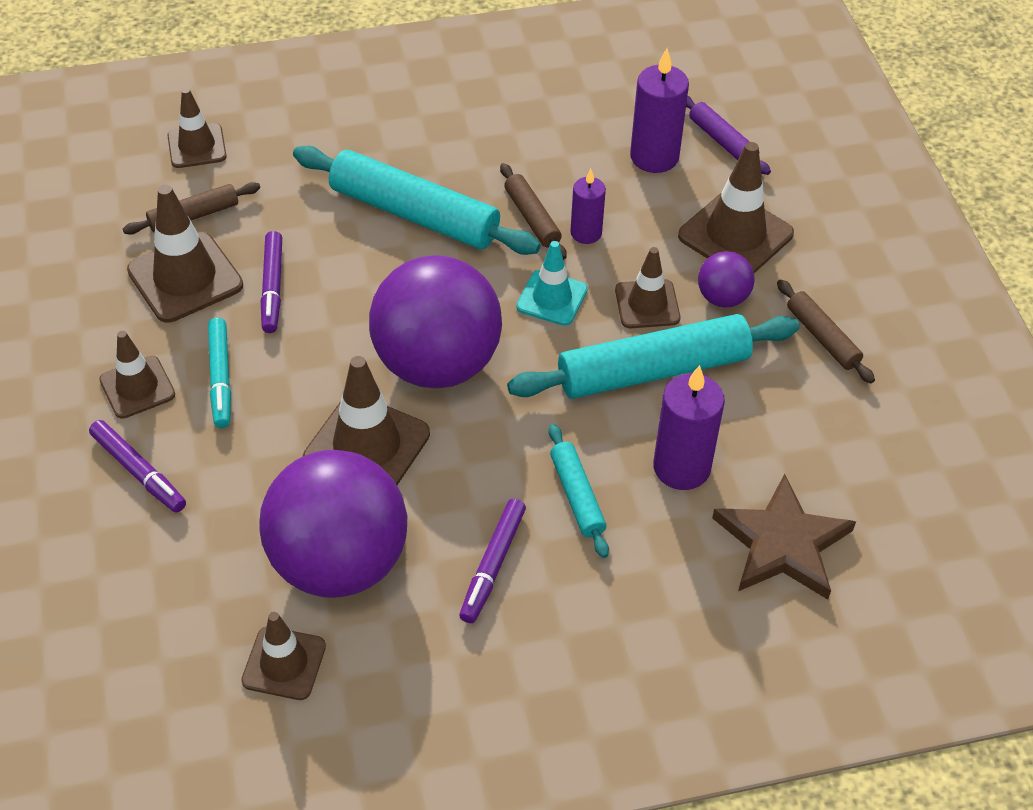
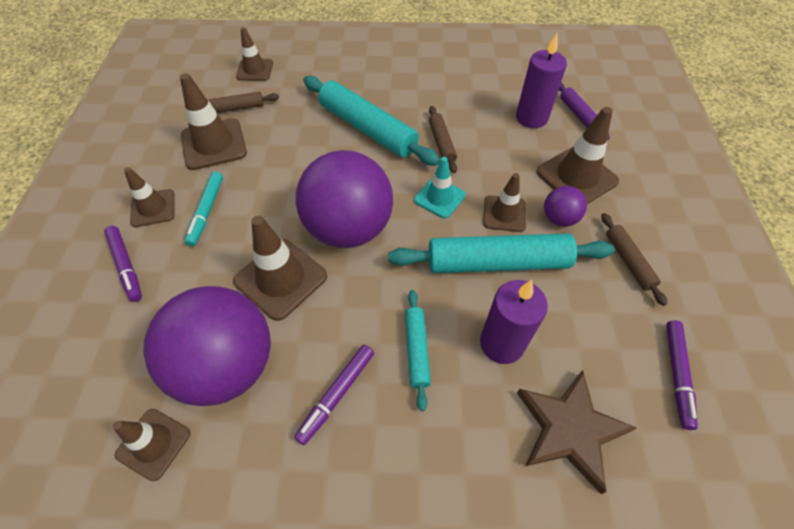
camera: 15 degrees right, 5 degrees up
(272, 287) = (263, 159): purple marker -> purple marker (677, 375)
(586, 233) = (474, 158): purple candle -> none

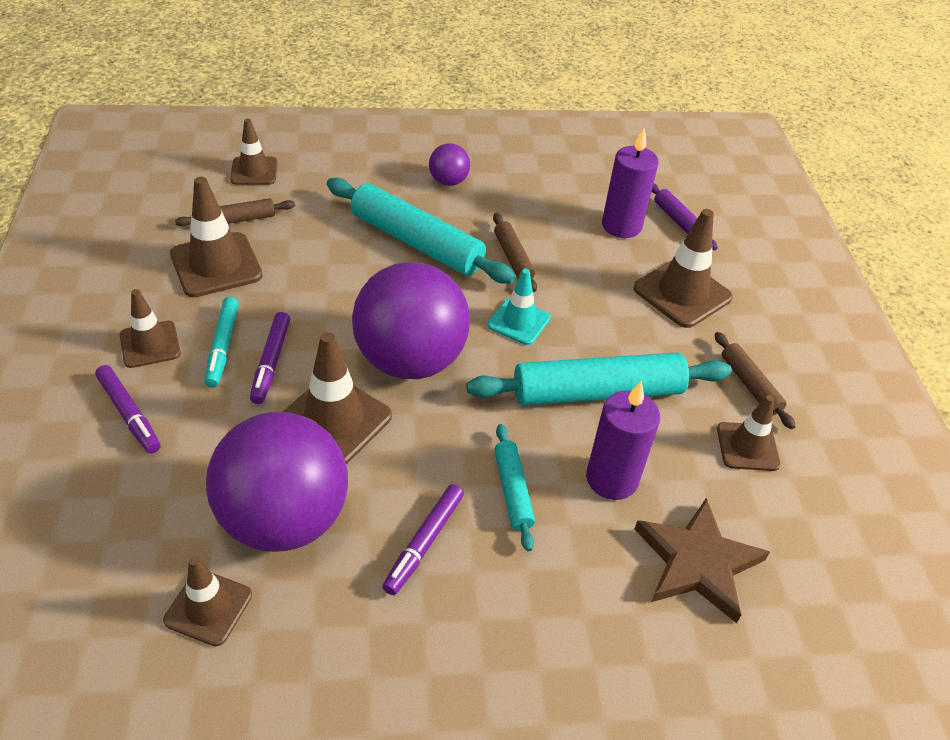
camera: 10 degrees left, 10 degrees down
(504, 213) = (599, 337): brown traffic cone -> brown traffic cone (747, 447)
(559, 219) = (665, 341): purple ball -> purple ball (448, 181)
(677, 375) = (811, 501): purple marker -> purple marker (271, 362)

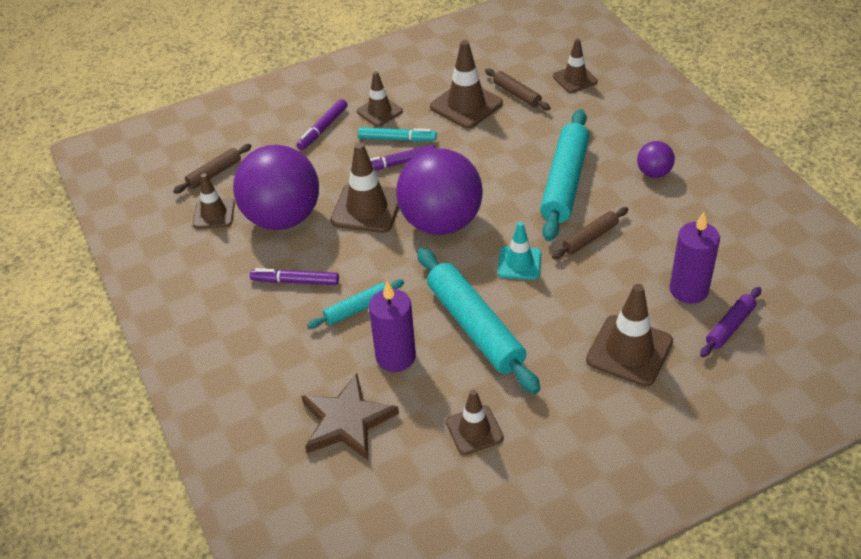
camera: 75 degrees right, 0 degrees up
(222, 346) = (397, 139): turquoise marker -> turquoise marker turned 150 degrees counterclockwise
(750, 385) = (546, 419): brown rolling pin -> brown rolling pin (214, 173)

